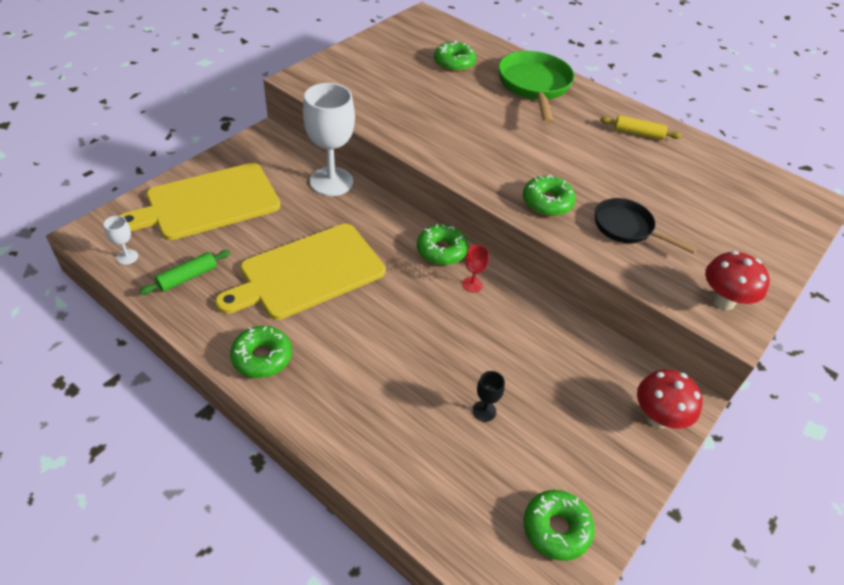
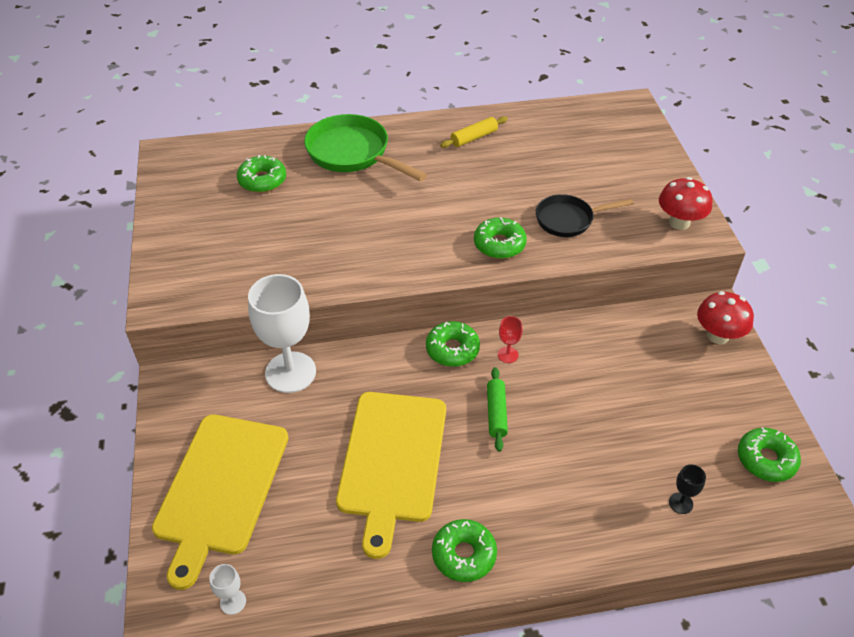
camera: 45 degrees left, 0 degrees up
(187, 277) = (311, 562): green rolling pin -> green rolling pin (496, 413)
(484, 411) = (638, 433): black goblet -> black goblet (681, 503)

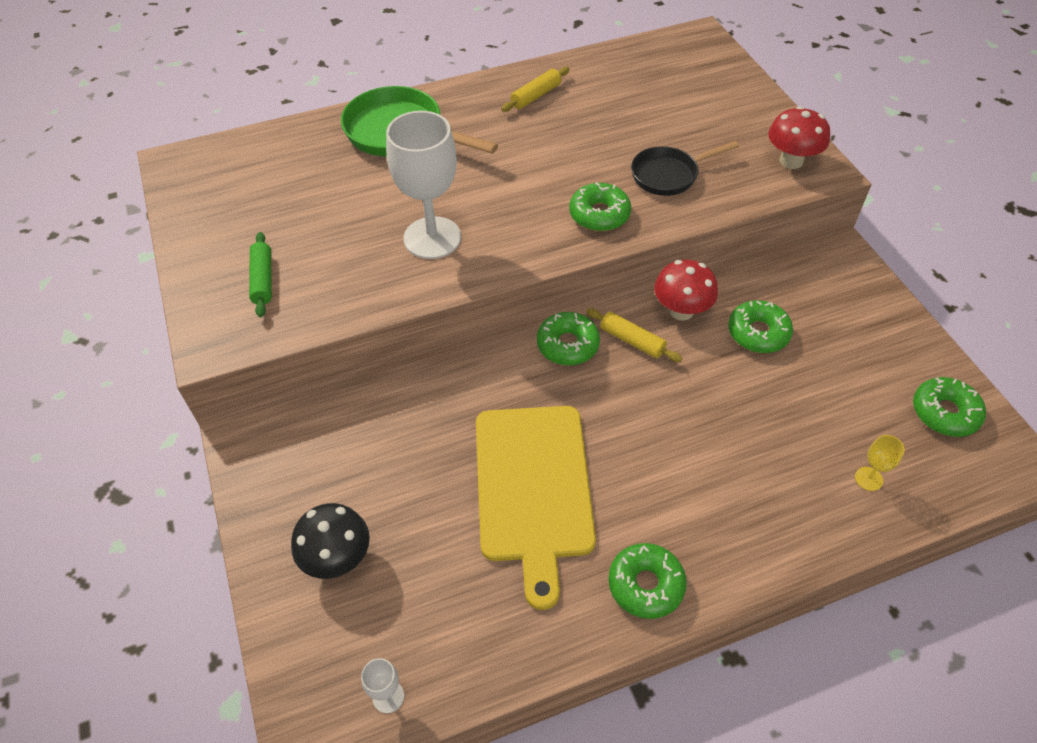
camera: 10 degrees left, 5 degrees up
(220, 488) = (337, 558): yellow cutting board -> black mushroom
(262, 180) = (301, 179): green donut -> green donut (758, 333)
(290, 372) = (386, 403): white goblet -> white goblet (432, 238)
(496, 413) = (637, 410): green rolling pin -> green rolling pin (262, 280)
(508, 355) = (632, 341): red goblet -> yellow rolling pin
(681, 503) = (868, 478): black goblet -> yellow goblet
(718, 336) = (854, 282): red mushroom -> red mushroom (681, 311)

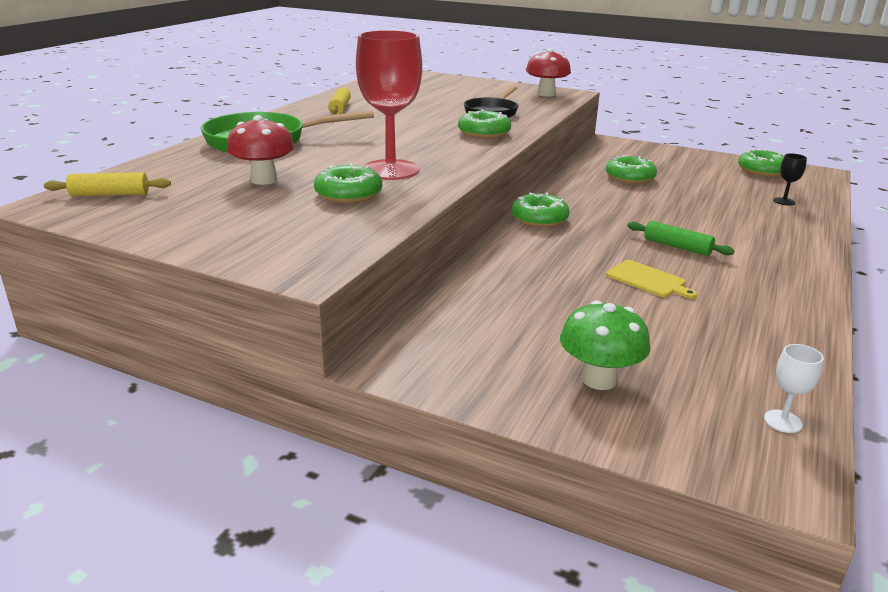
camera: 45 degrees left, 25 degrees down
(262, 280) = (284, 227): green rolling pin -> green rolling pin (677, 247)
(337, 558) = (599, 379): black mushroom -> green mushroom
(432, 238) = (390, 170): white goblet -> red goblet
(533, 488) = (648, 280): yellow cutting board -> yellow cutting board, size x0.43
(632, 341) = (572, 204): yellow rolling pin -> yellow rolling pin (110, 194)
(645, 585) = (788, 284): green donut -> green donut (348, 194)
(681, 311) = (574, 184): red mushroom -> red mushroom (264, 180)
(868, 478) = (784, 201): yellow goblet -> black goblet

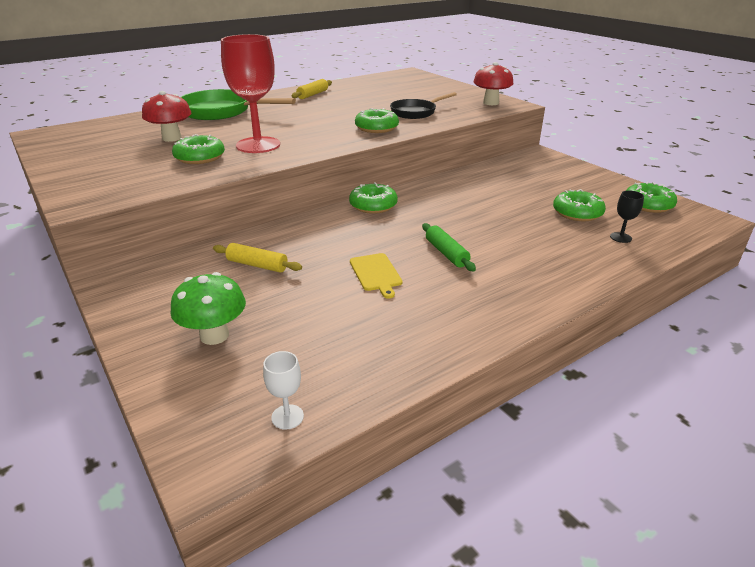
camera: 30 degrees right, 5 degrees up
(110, 194) = (79, 132): yellow rolling pin -> yellow rolling pin (257, 265)
(630, 178) = (505, 187): green donut -> green donut (577, 213)

